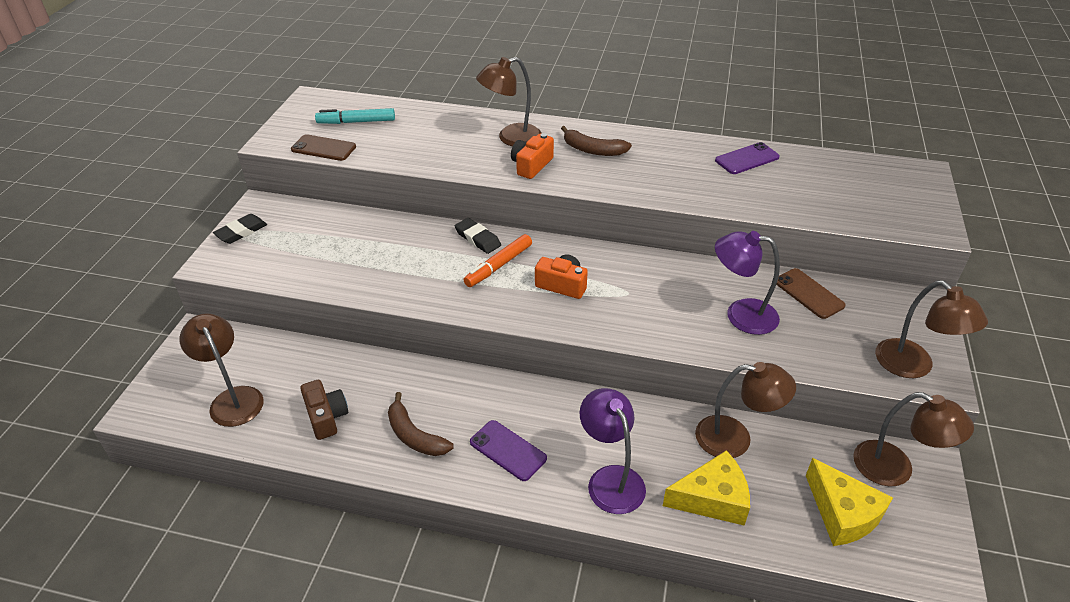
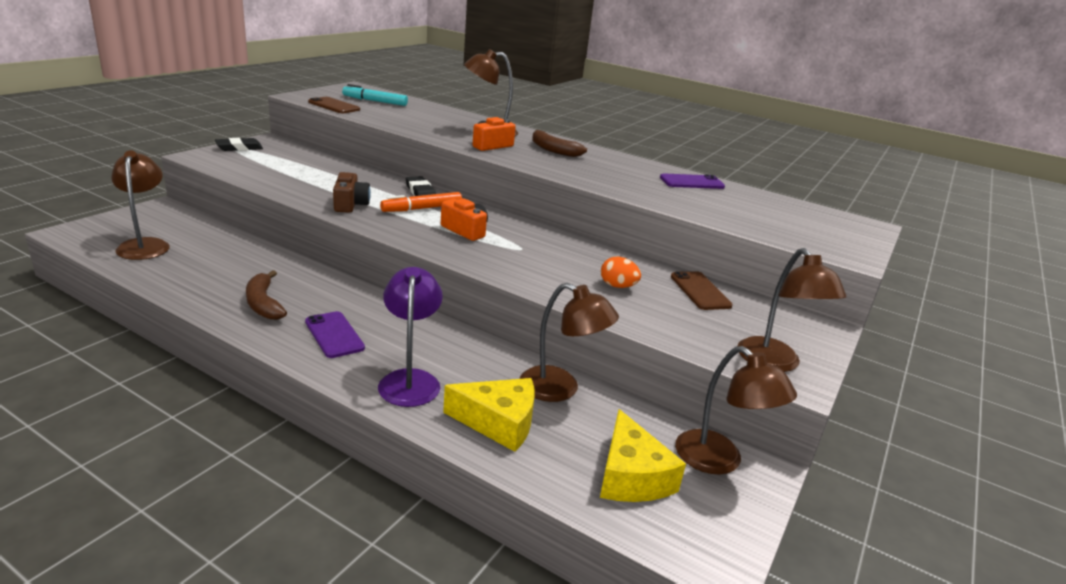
camera: 15 degrees right, 15 degrees down
(326, 417) = (204, 274): brown camera -> brown camera (350, 204)
(740, 315) = (618, 286): purple lamp -> orange egg

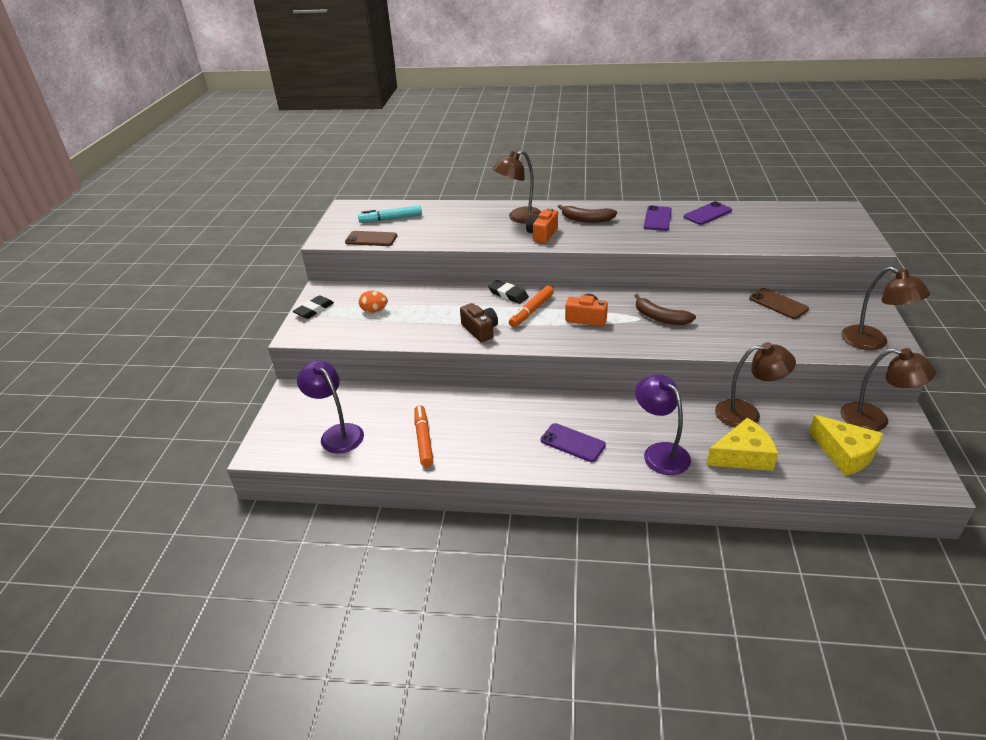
camera: 20 degrees left, 10 degrees up
(145, 245) = (337, 433): brown lamp -> purple lamp
(205, 277) = (423, 439): none -> orange marker
(263, 304) = (494, 441): brown banana -> brown banana (660, 318)
(618, 286) = (731, 323): orange egg -> orange egg (374, 310)
(629, 170) = (657, 219): none -> purple phone

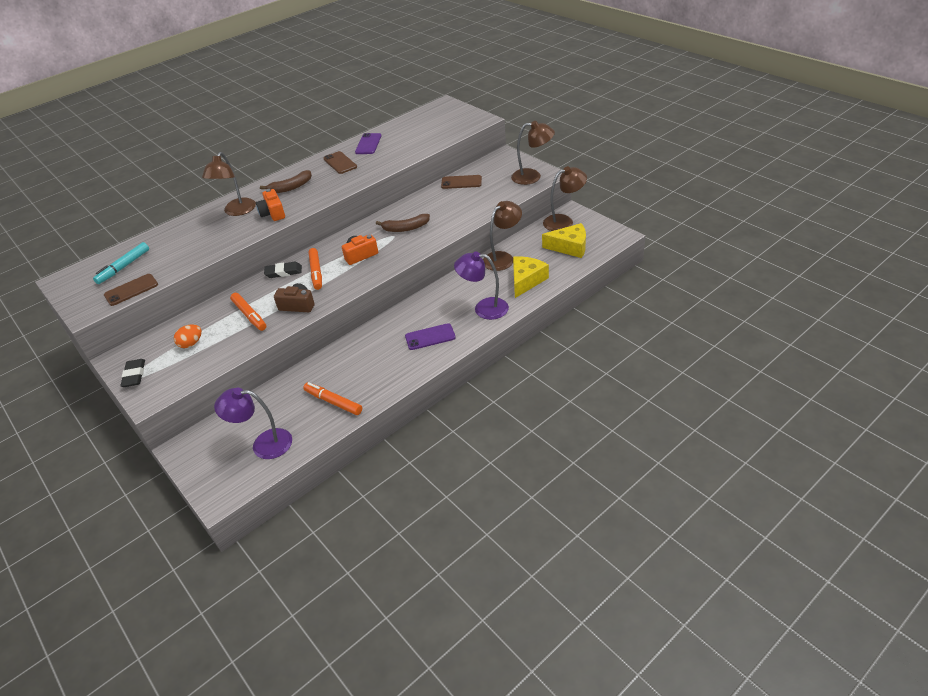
camera: 45 degrees left, 5 degrees up
(438, 315) = (249, 315): none -> orange marker
(657, 219) = (340, 163): purple phone -> brown phone

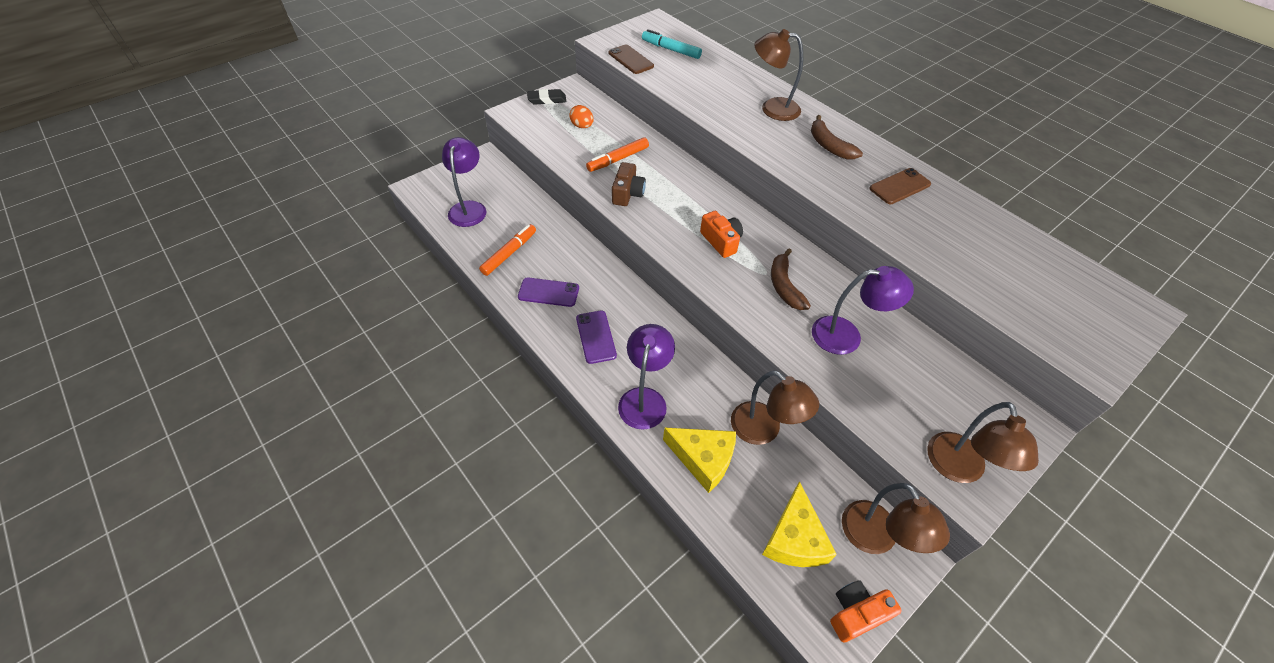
camera: 85 degrees right, 10 degrees up
(273, 213) = (766, 136): orange camera -> orange camera (856, 614)
(283, 272) = (693, 177): black eraser -> none
(316, 272) = (689, 204): orange marker -> none
(368, 144) = (962, 213): purple phone -> purple phone (548, 292)
(447, 206) = (846, 335): none -> purple lamp
(461, 182) = (922, 356): brown phone -> none

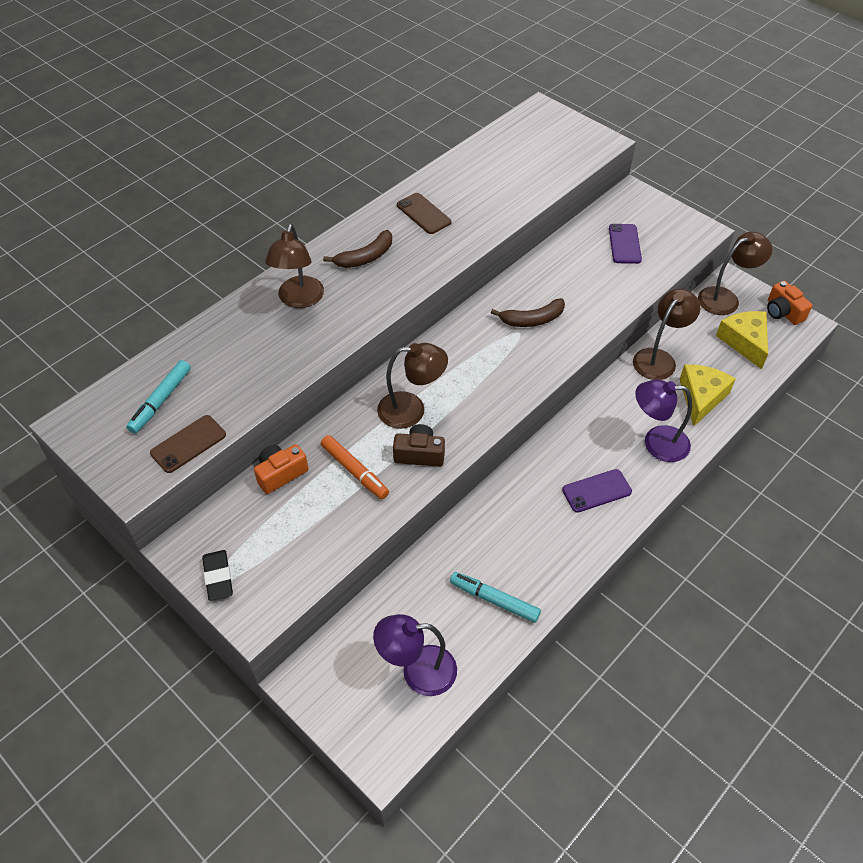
camera: 95 degrees left, 0 degrees up
(509, 253) = (494, 600): orange marker -> turquoise marker
(548, 292) = (547, 545): purple phone -> purple phone (624, 244)
(582, 126) = (284, 521): orange egg -> none
(721, 241) = (482, 366): orange camera -> orange camera (280, 474)
(794, 538) = (744, 342): yellow cheese -> yellow cheese turned 105 degrees counterclockwise
(846, 335) = (579, 281): purple lamp -> none
(958, 469) = (683, 233): brown lamp -> brown lamp (411, 410)

